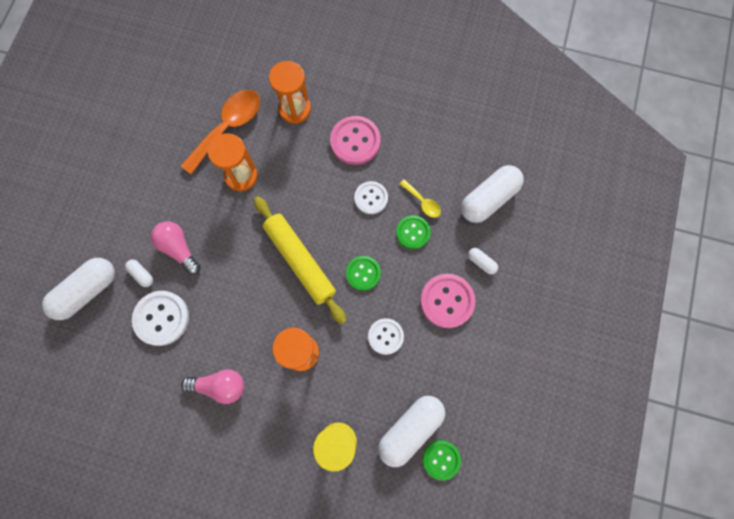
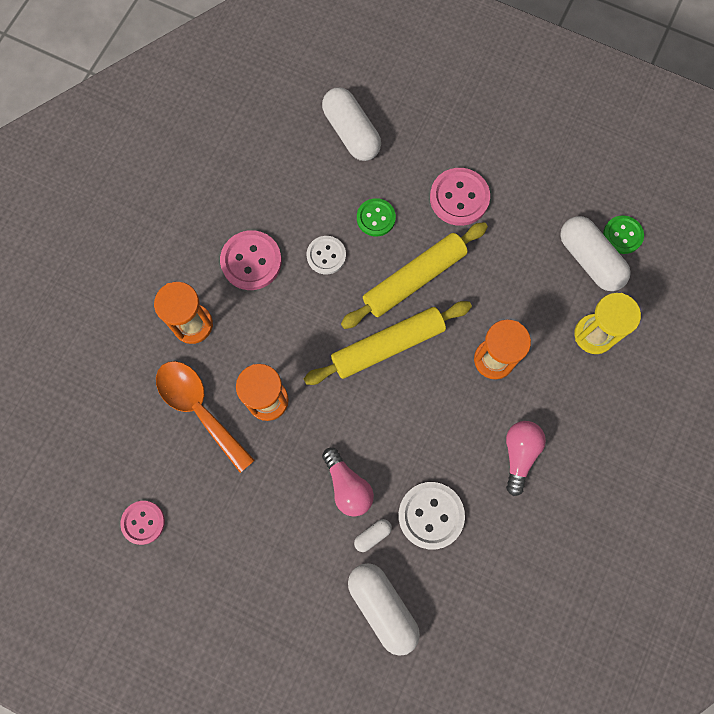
camera: 80 degrees left, 0 degrees up
(138, 107) = (143, 522): none -> pink button
(179, 248) = (347, 486): pink light bulb -> pink light bulb turned 90 degrees counterclockwise
(363, 273) = (414, 279): green button -> yellow rolling pin
(385, 336) = (488, 267): white button -> none
(422, 202) = (342, 201): yellow spoon -> none
(481, 262) = (422, 155): white capsule -> none

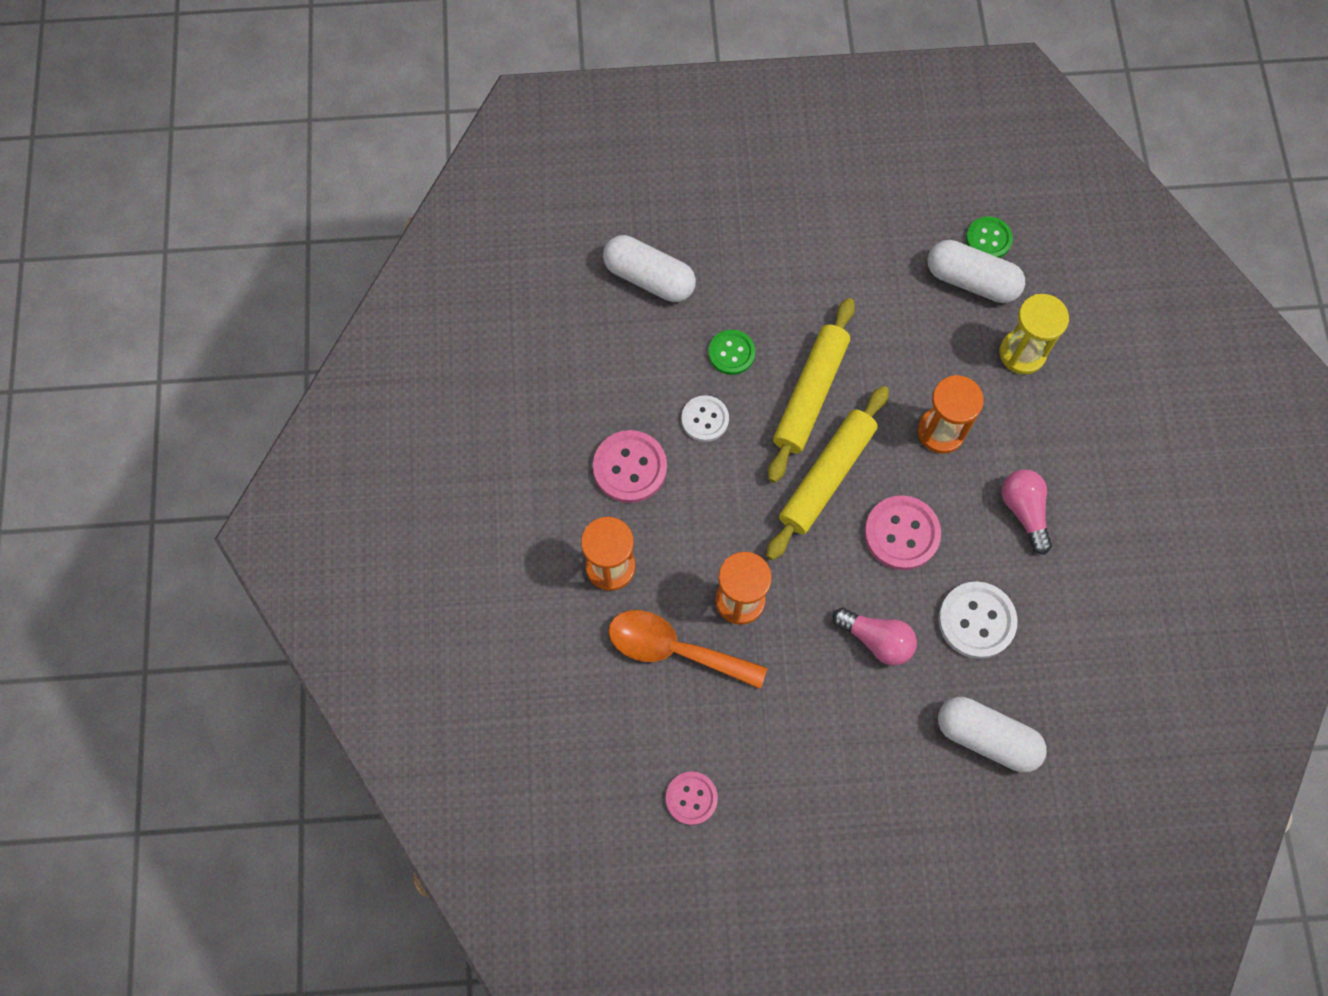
camera: 30 degrees left, 5 degrees down
(372, 535) = (932, 674): white capsule -> none
(459, 198) = (803, 287): pink button -> pink button (901, 533)

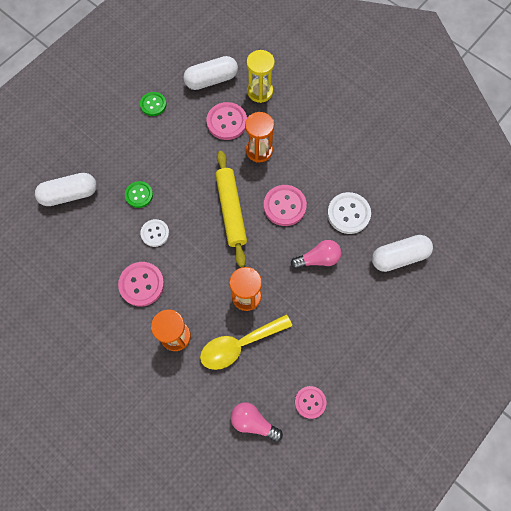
camera: 45 degrees left, 0 degrees up
(674, 649) = (239, 345): orange spoon -> yellow spoon
(810, 394) = (190, 182): yellow rolling pin -> none
(935, 356) = (227, 122): none -> pink button
(988, 239) = (202, 58): green button -> green button (153, 104)
(1024, 511) = (323, 153): pink light bulb -> pink light bulb (253, 422)

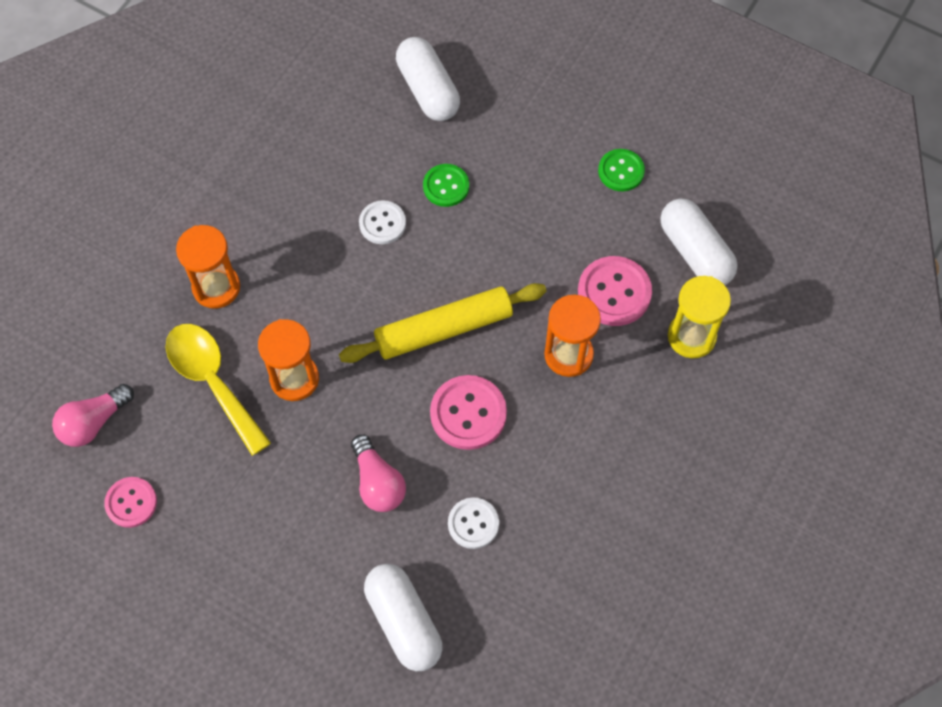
camera: 80 degrees right, 5 degrees down
(141, 284) = (293, 223): pink button -> none
(253, 422) = (93, 422): pink light bulb -> pink light bulb turned 150 degrees counterclockwise
(348, 214) = (473, 524): white button -> white button, size x0.65

